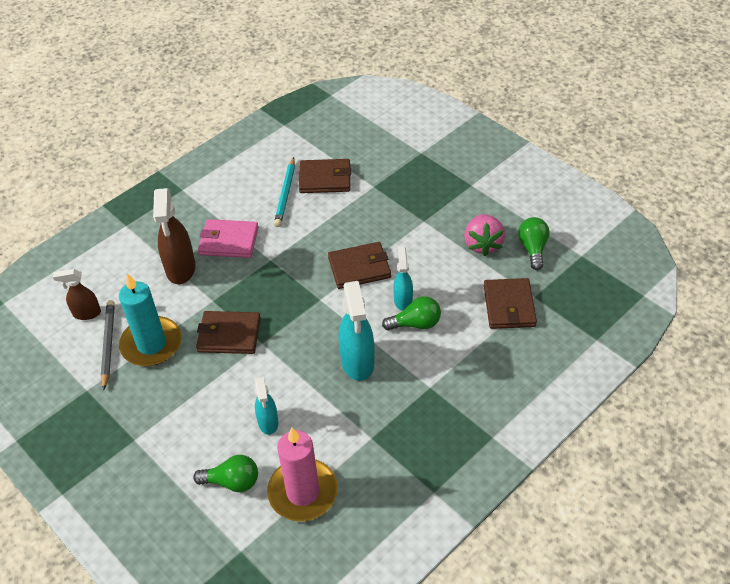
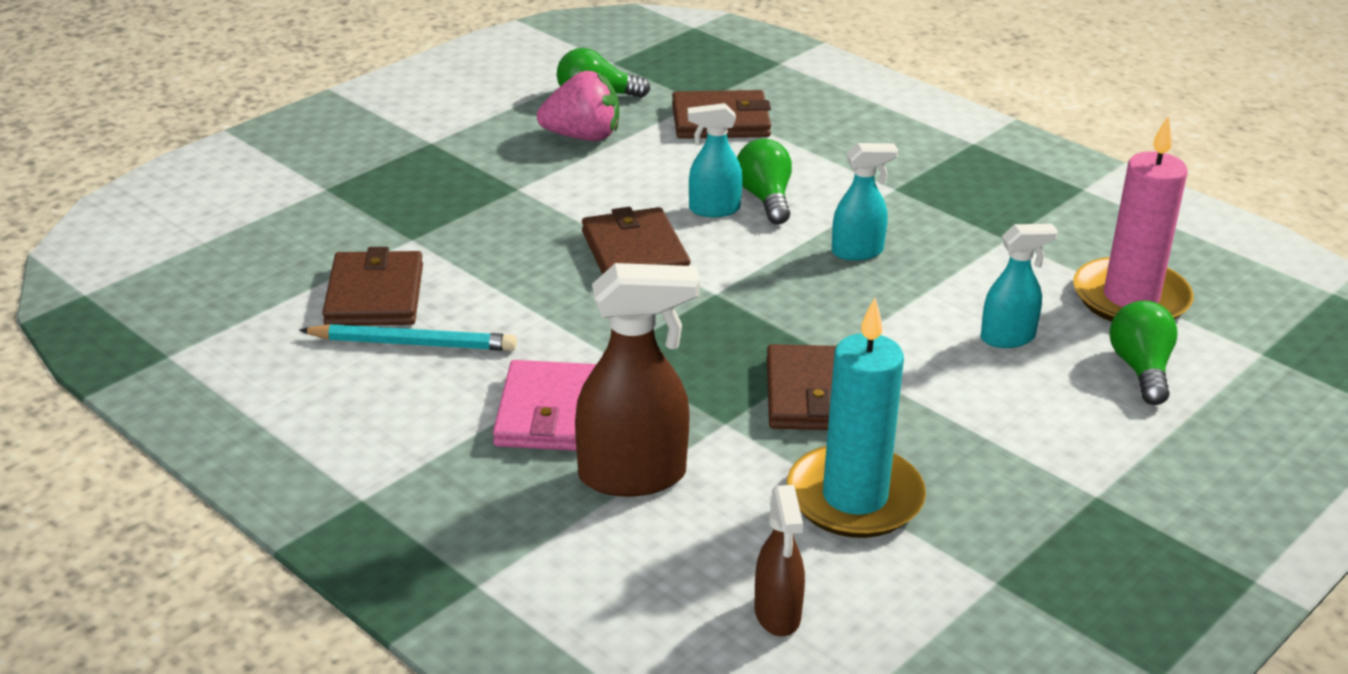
camera: 95 degrees left, 15 degrees down
(108, 344) = (865, 564): grey pencil -> none
(357, 362) = (858, 252): turquoise spray bottle -> turquoise spray bottle, size x0.59

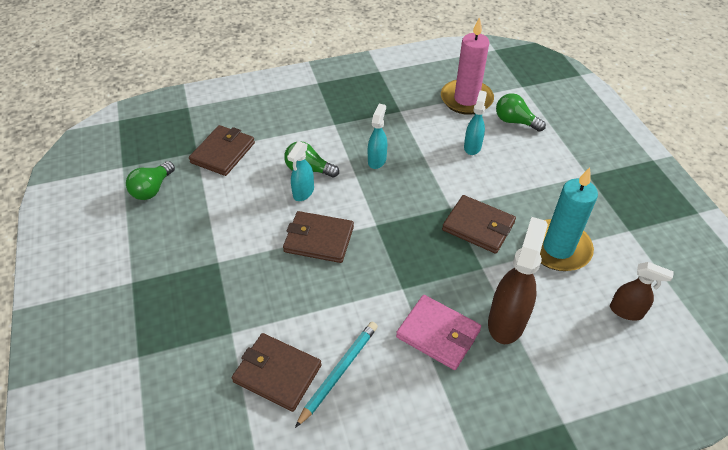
camera: 60 degrees left, 15 degrees up
(583, 137) = (189, 212): pink strawberry -> none

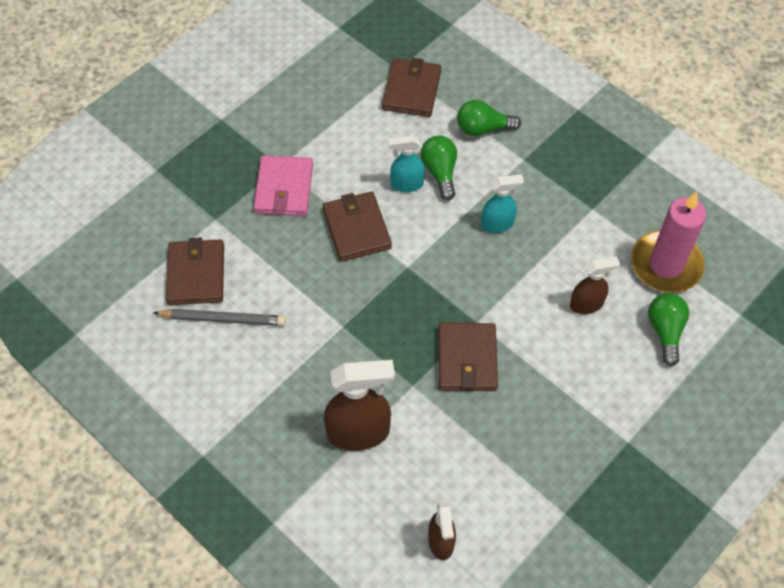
camera: 60 degrees right, 10 degrees up
(152, 189) = (328, 66): green light bulb -> green light bulb (483, 128)
(223, 153) = (411, 90): brown wallet -> brown wallet turned 75 degrees counterclockwise
(339, 372) = (223, 319): turquoise pencil -> grey pencil
(438, 334) = (309, 379): pink wallet -> pink wallet (284, 188)
(472, 146) = (586, 304): turquoise spray bottle -> brown spray bottle
(558, 248) = (487, 447): turquoise candle -> none

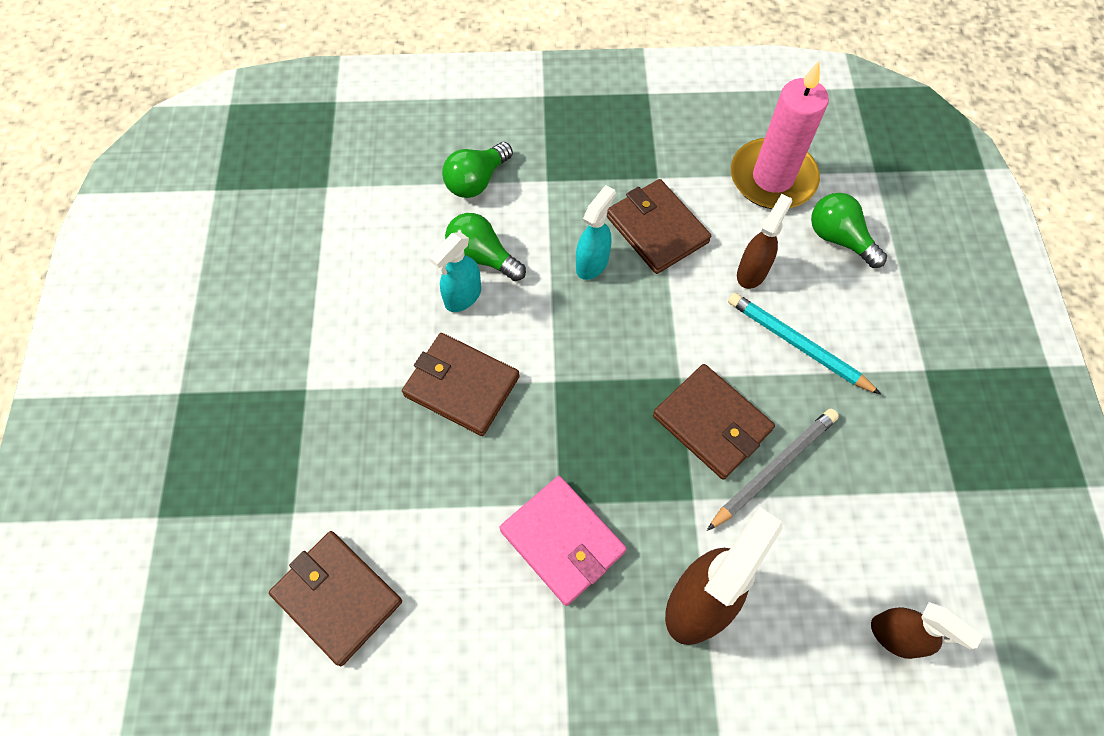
camera: 45 degrees left, 5 degrees up
(223, 319) = (424, 620): grey pencil -> grey pencil (774, 468)
(284, 188) = (337, 410): pink wallet -> pink wallet (562, 541)
(411, 90) = (364, 197): brown wallet -> brown wallet (657, 229)
(565, 363) = (797, 344): none -> turquoise pencil

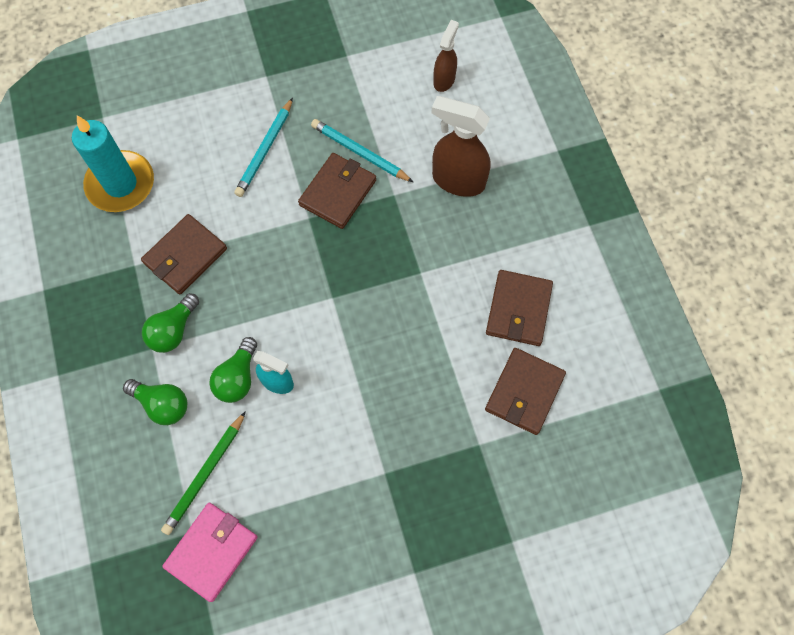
camera: 105 degrees left, 5 degrees up
(382, 208) = (205, 475): none -> green pencil
(461, 386) = (353, 360): brown wallet -> brown wallet (518, 309)
(562, 541) = (444, 265): pink wallet -> pink wallet (211, 551)
(592, 263) = (226, 295): turquoise spray bottle -> none
(752, 272) = (211, 186): brown spray bottle -> none
(772, 178) = (121, 184): pink candle -> turquoise candle
(774, 468) = (359, 152): grey pencil -> turquoise pencil
(839, 239) = (170, 134): green light bulb -> green light bulb (173, 330)

